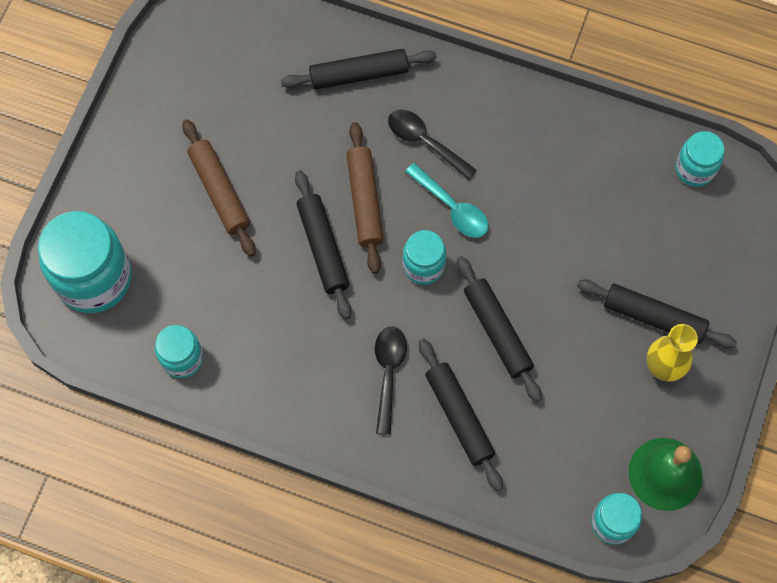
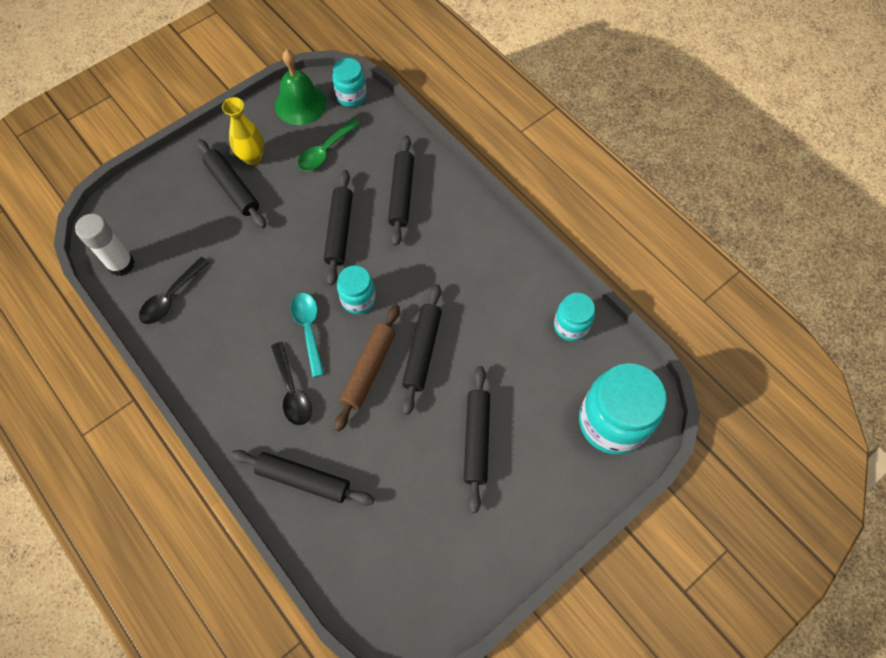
camera: 150 degrees left, 5 degrees down
(220, 191) = (476, 439): brown rolling pin -> black rolling pin
(388, 373) = (430, 242): black spoon -> black spoon (171, 297)
(586, 424) = (325, 151): none -> green spoon
(695, 169) = (121, 264): turquoise jar -> white glue stick

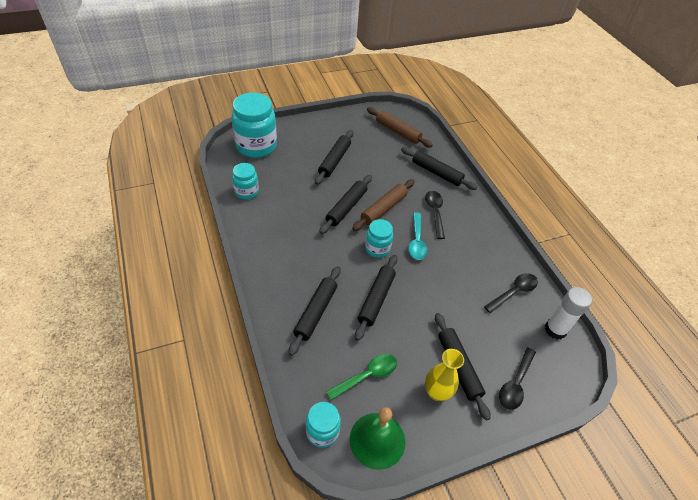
camera: 165 degrees left, 15 degrees down
(171, 190) = (515, 384): none -> black spoon
(395, 564) = (397, 131): none -> brown rolling pin

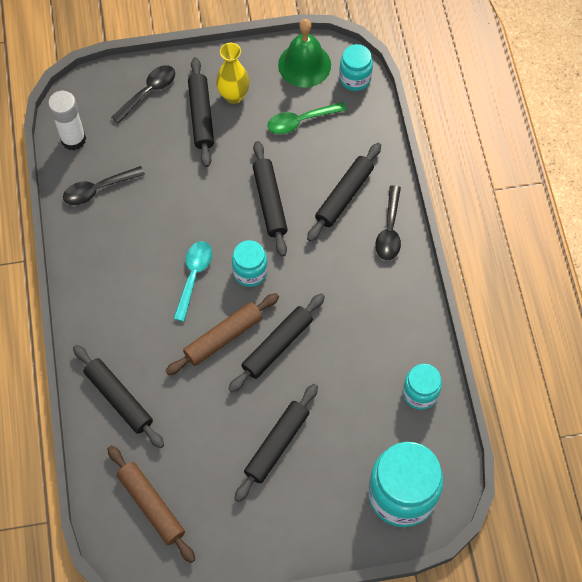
camera: 165 degrees left, 15 degrees up
(376, 299) = (269, 202): black rolling pin -> black rolling pin turned 45 degrees counterclockwise
(435, 212) = (151, 321): black spoon -> black spoon (389, 230)

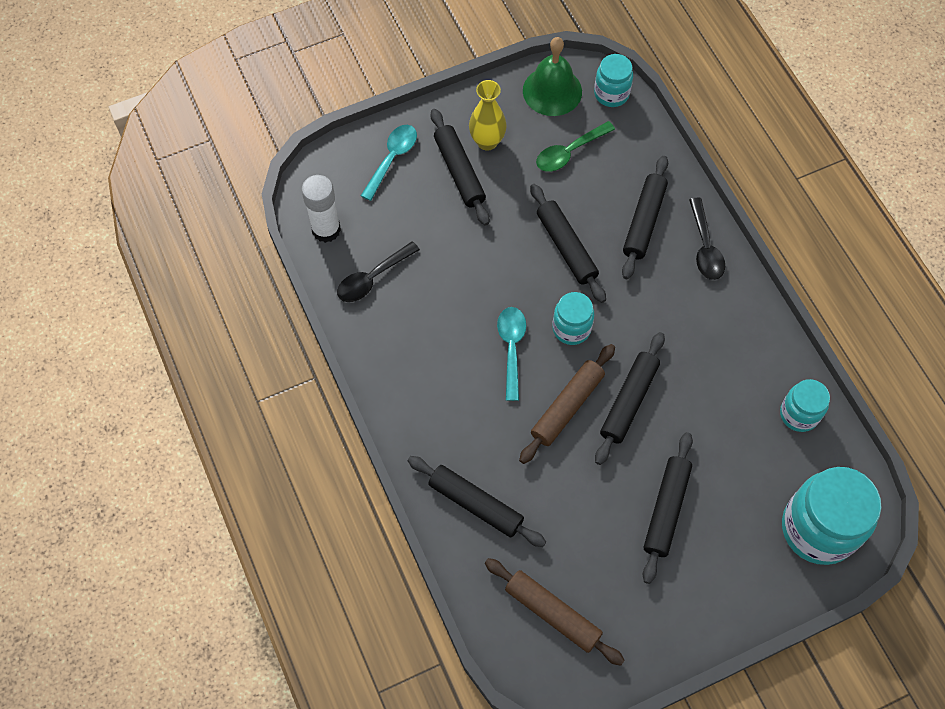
camera: 15 degrees left, 0 degrees up
(148, 92) = (392, 159): black spoon -> turquoise spoon

